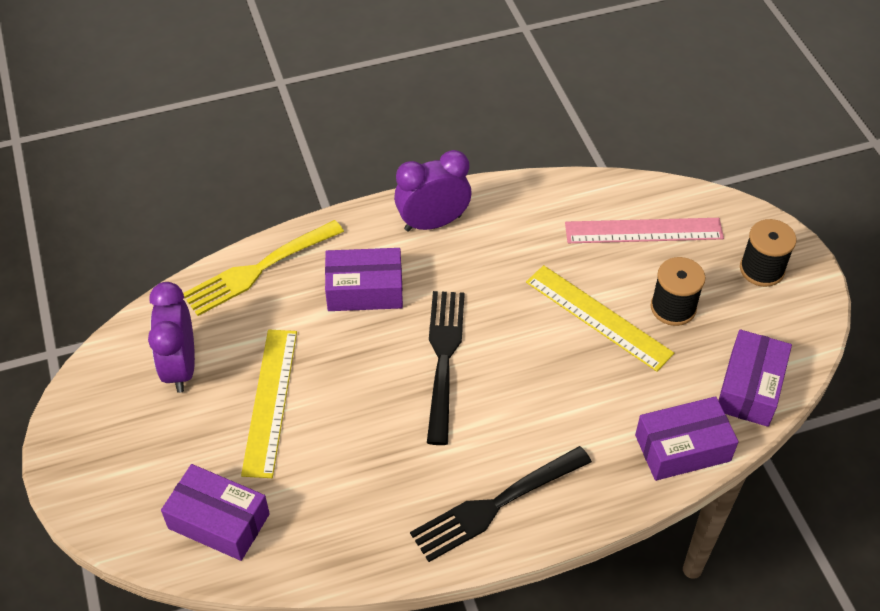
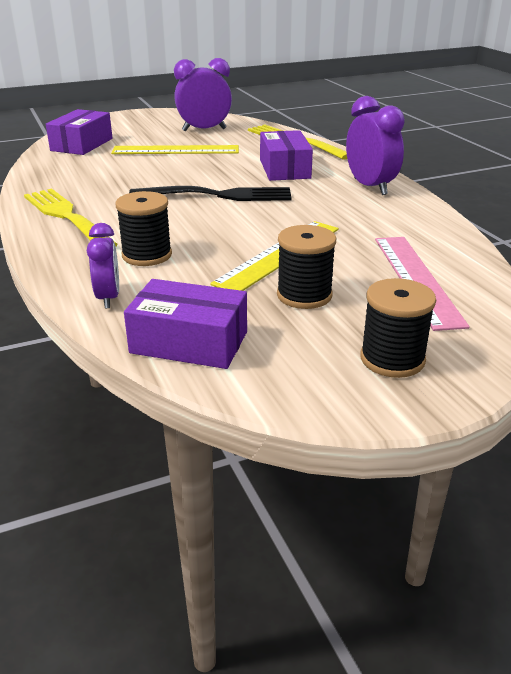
camera: 85 degrees right, 20 degrees down
(497, 504) = (68, 217): black fork -> yellow fork
(597, 422) = (147, 255): none -> black spool
(682, 448) = (108, 298): purple box -> purple clock

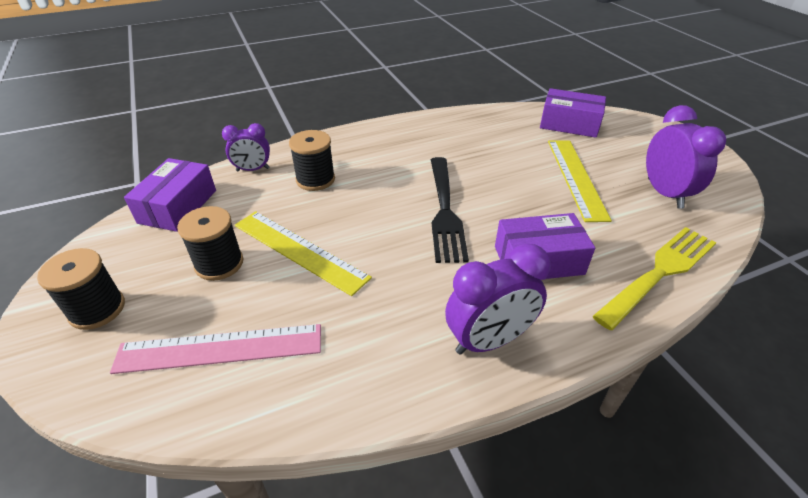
camera: 90 degrees right, 10 degrees up
(68, 217) = (391, 138): yellow fork -> none

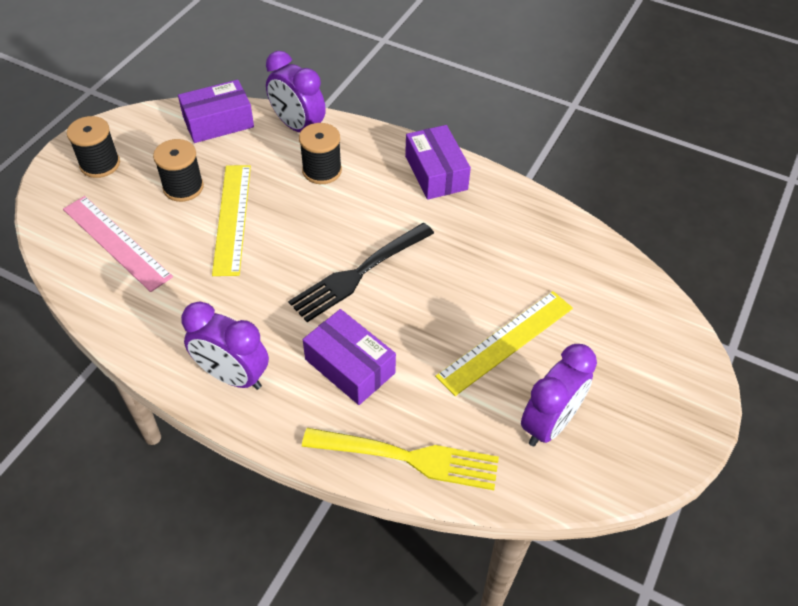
camera: 50 degrees right, 10 degrees up
(253, 169) = (298, 127): purple clock -> purple clock, size x1.60
(569, 124) = (611, 294): purple box -> purple box (436, 173)

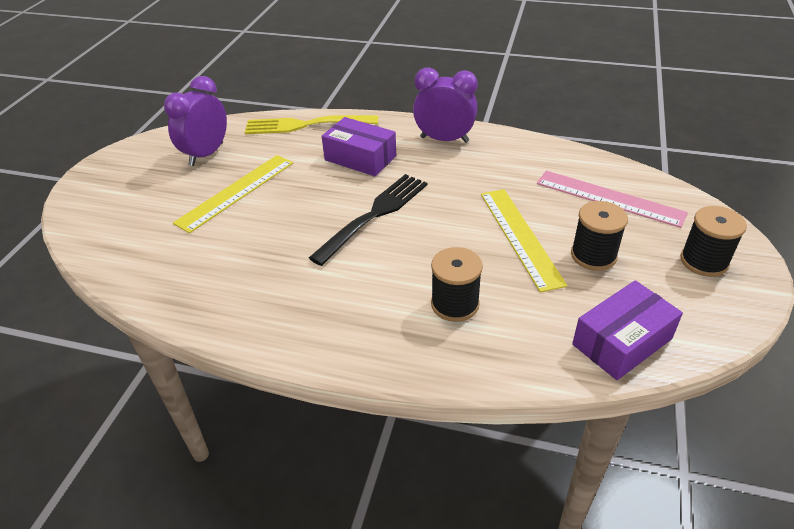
camera: 170 degrees right, 10 degrees down
(298, 127) = (515, 357): purple clock -> none
(436, 173) = (316, 330): purple box -> none

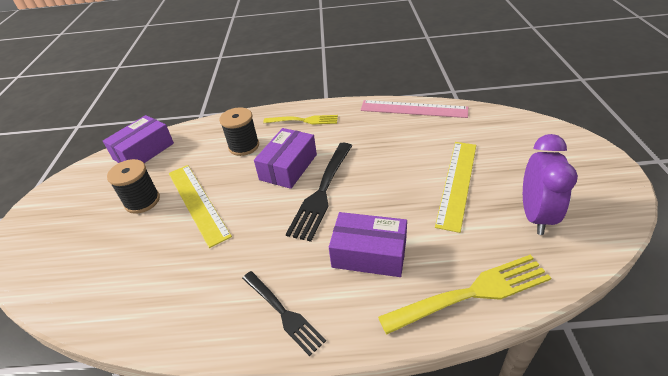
camera: 165 degrees right, 0 degrees up
(350, 328) = (303, 120): none -> yellow fork
(401, 254) = (288, 167): none -> purple box
(444, 139) = (282, 312): purple clock -> black fork
(609, 198) = (106, 264): pink ruler -> pink ruler (413, 109)
(704, 261) = (57, 217): black spool -> none

